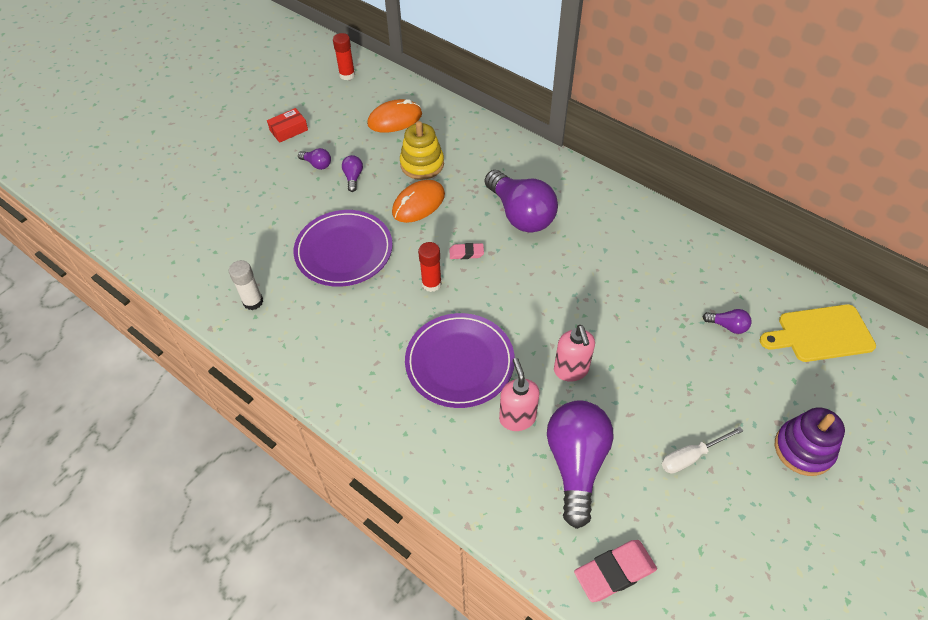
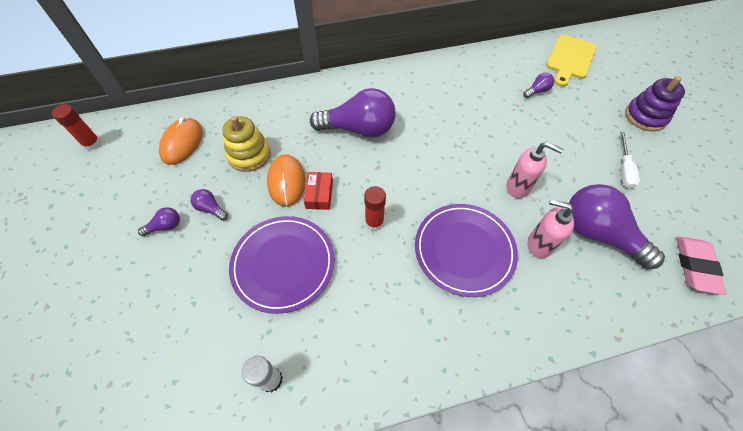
camera: 55 degrees left, 5 degrees up
(289, 130) = (98, 224): red box -> red box (319, 194)
(466, 253) = (364, 182): pink eraser -> none

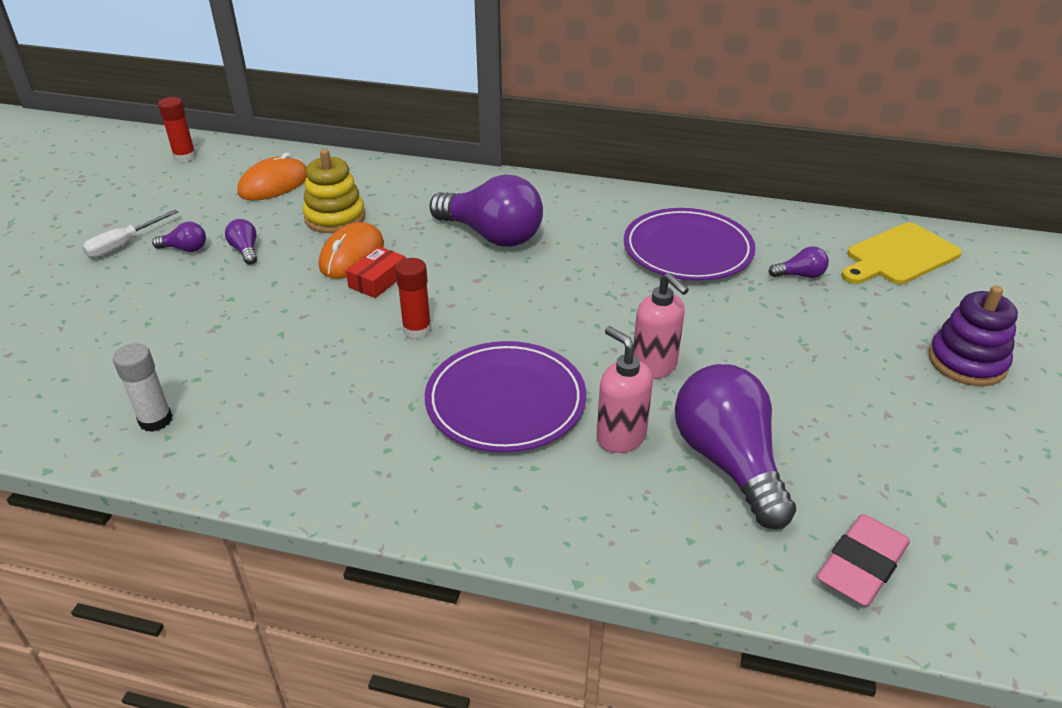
camera: 30 degrees right, 20 degrees down
(283, 264) = (271, 327): purple plate -> purple plate (687, 249)
(624, 169) = (856, 408): white screwdriver -> white screwdriver (123, 245)

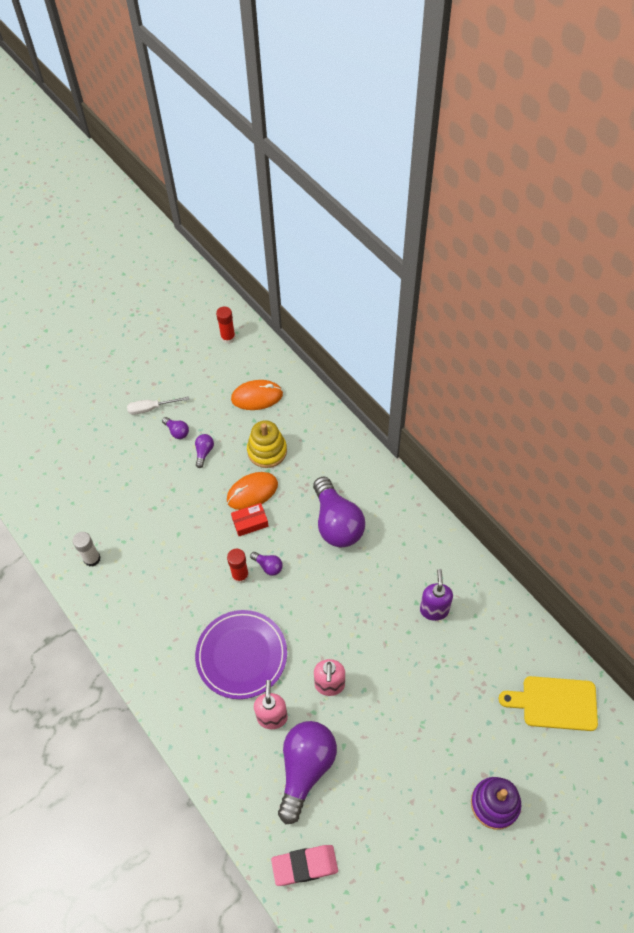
camera: 40 degrees right, 20 degrees up
(687, 249) = (434, 610): purple plate -> purple soap dispenser
(800, 275) = (476, 676): purple light bulb -> purple light bulb (268, 566)

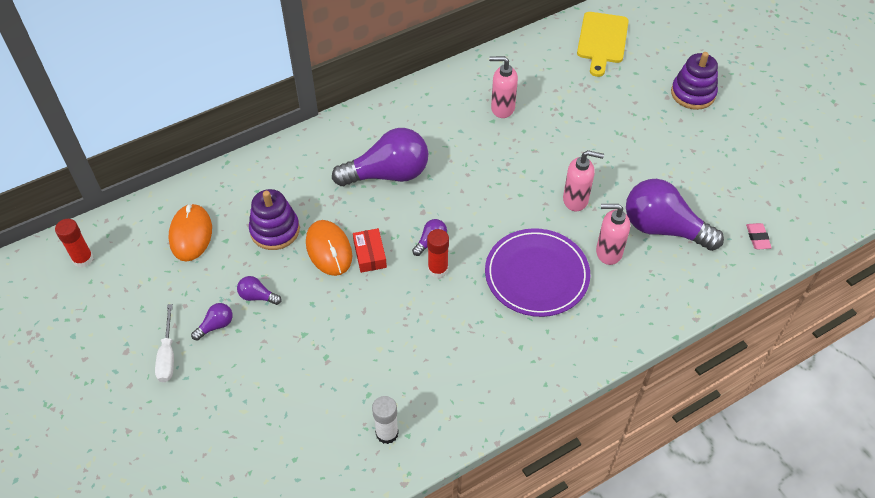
camera: 85 degrees left, 5 degrees down
(267, 451) = (275, 230): yellow stacking toy -> purple stacking toy
(305, 865) = (757, 238): pink eraser -> pink eraser, size x0.56
(434, 610) = (502, 108): purple soap dispenser -> pink soap dispenser

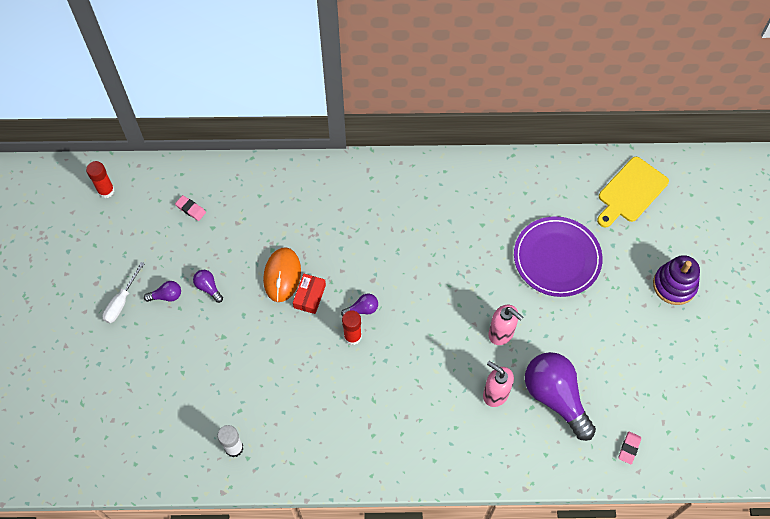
camera: 30 degrees right, 10 degrees up
(191, 234) = (191, 209): orange mouse -> pink eraser
(275, 230) = (252, 237): purple stacking toy -> none
(388, 174) = (366, 232): purple light bulb -> none
(502, 108) = (498, 216): pink soap dispenser -> none
(536, 275) = (425, 382): purple plate -> purple plate (557, 258)

